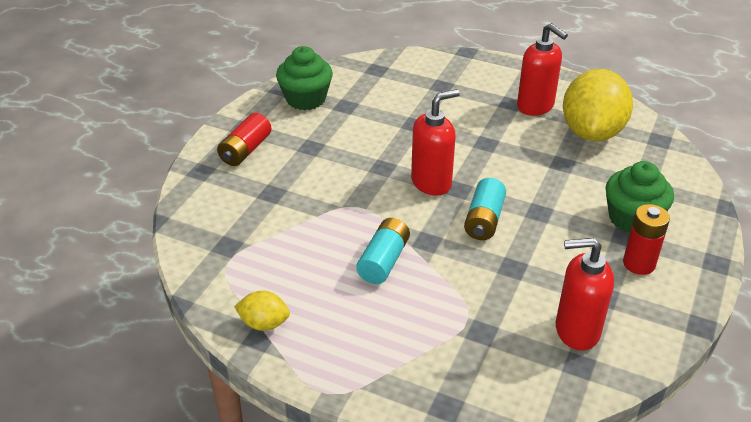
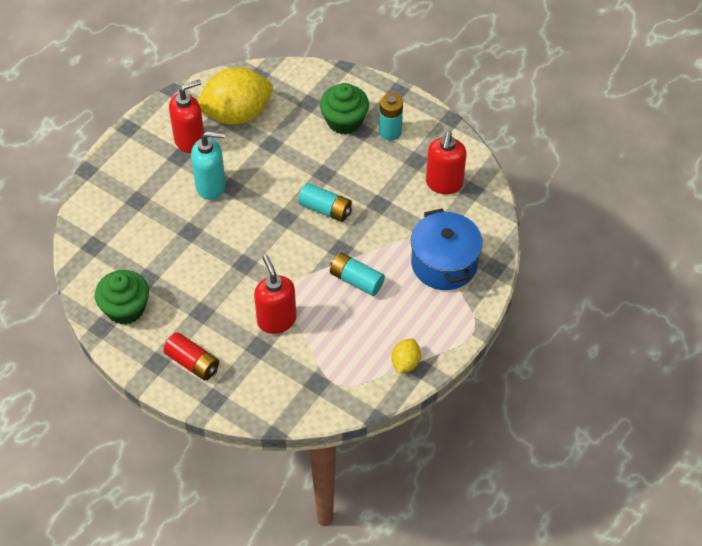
camera: 80 degrees left, 15 degrees up
(431, 182) = (273, 233): red soap dispenser -> red soap dispenser (276, 320)
(435, 346) = (444, 263): none -> blue pot
(480, 129) = (211, 186): none -> turquoise soap dispenser
(592, 132) = (236, 114): yellow lemon -> yellow lemon turned 45 degrees counterclockwise
(639, 263) = (390, 132): red battery -> turquoise battery

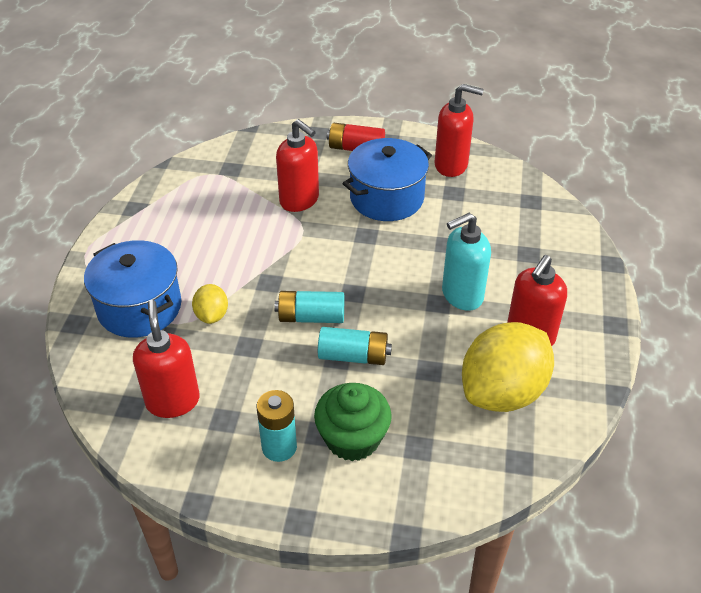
camera: 155 degrees right, 10 degrees down
(125, 308) = (451, 165): green cupcake -> red soap dispenser
(204, 294) = (386, 198): none -> blue pot
(356, 280) = (235, 259): turquoise battery -> turquoise battery (353, 356)
(405, 363) = (149, 207): yellow lemon -> yellow lemon (212, 315)

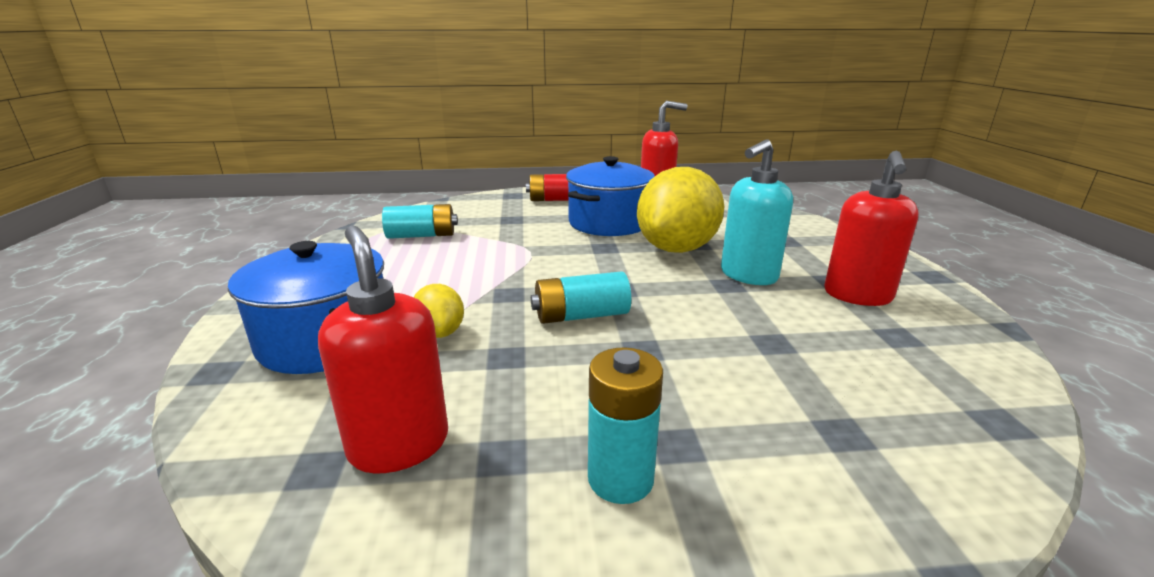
camera: 15 degrees left, 20 degrees down
(299, 200) = (515, 233): red soap dispenser -> none
(352, 438) = (734, 441): green cupcake -> none
(353, 356) = (663, 344): turquoise battery -> turquoise battery (422, 235)
(502, 392) = (886, 349): yellow lemon -> yellow lemon (677, 249)

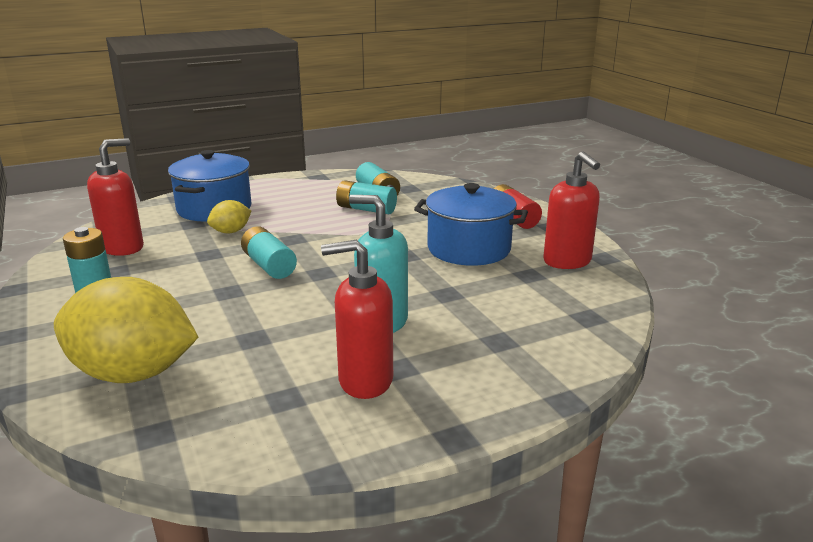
camera: 70 degrees right, 0 degrees up
(463, 247) = (366, 209): none -> turquoise battery
(677, 249) = (425, 285): yellow lemon -> yellow lemon (133, 373)

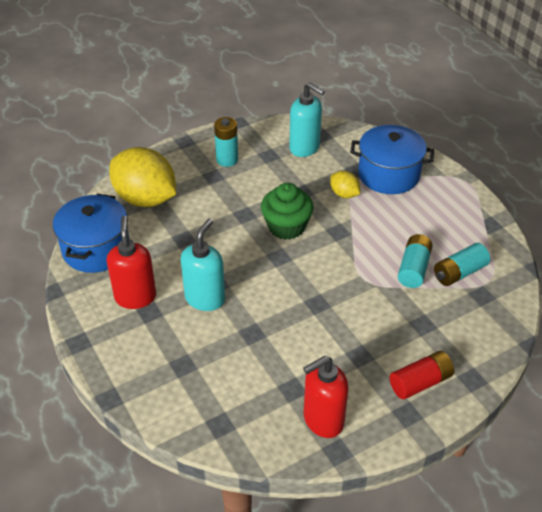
camera: 85 degrees right, 20 degrees up
(123, 247) = (305, 148): red soap dispenser -> turquoise soap dispenser
(133, 373) = (145, 199): yellow lemon -> yellow lemon turned 60 degrees counterclockwise
(269, 266) = (286, 226): turquoise battery -> green cupcake
(469, 249) = (338, 346): blue pot -> blue pot (96, 249)

